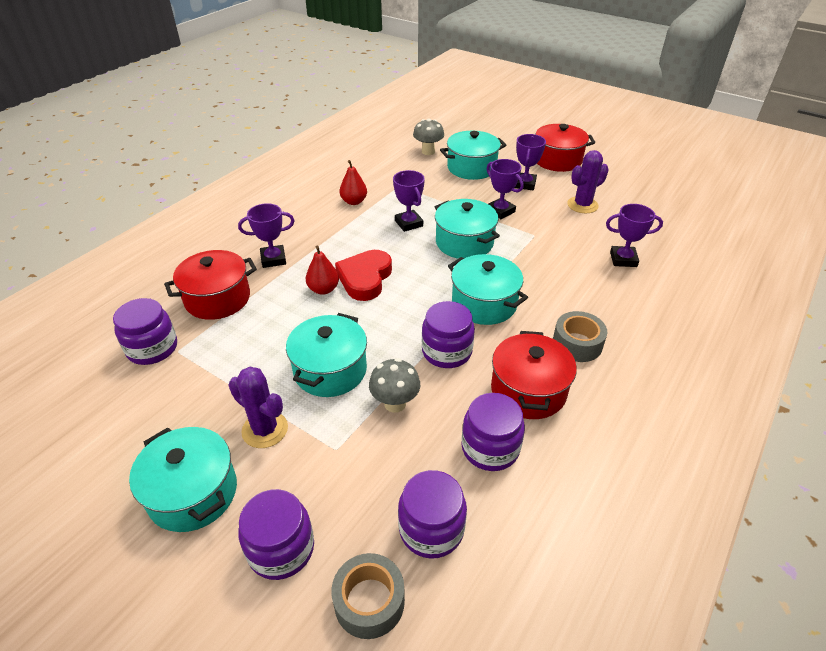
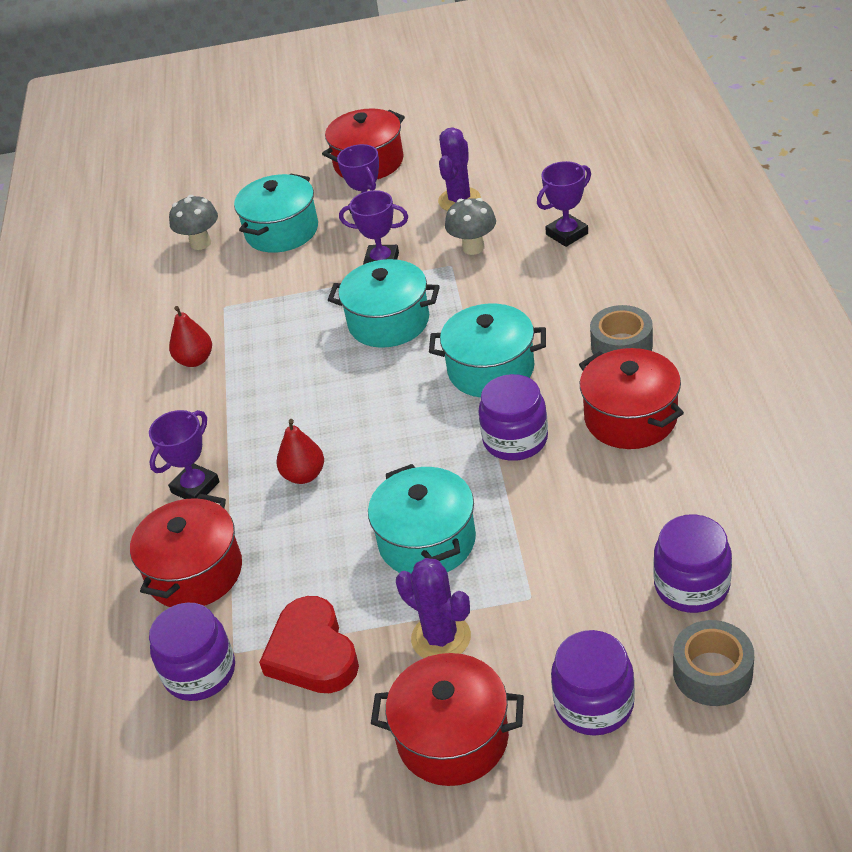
camera: 35 degrees left, 0 degrees up
(193, 493) = (453, 738): turquoise pot -> red pot
(265, 429) = (441, 638): purple cactus -> purple cactus turned 45 degrees clockwise
(365, 278) = (334, 432): red heart -> red heart (312, 653)
(395, 404) = (530, 520): grey mushroom -> grey mushroom (473, 248)
(409, 223) = (298, 342): purple trophy -> none
(490, 448) = (658, 489): purple jar -> none

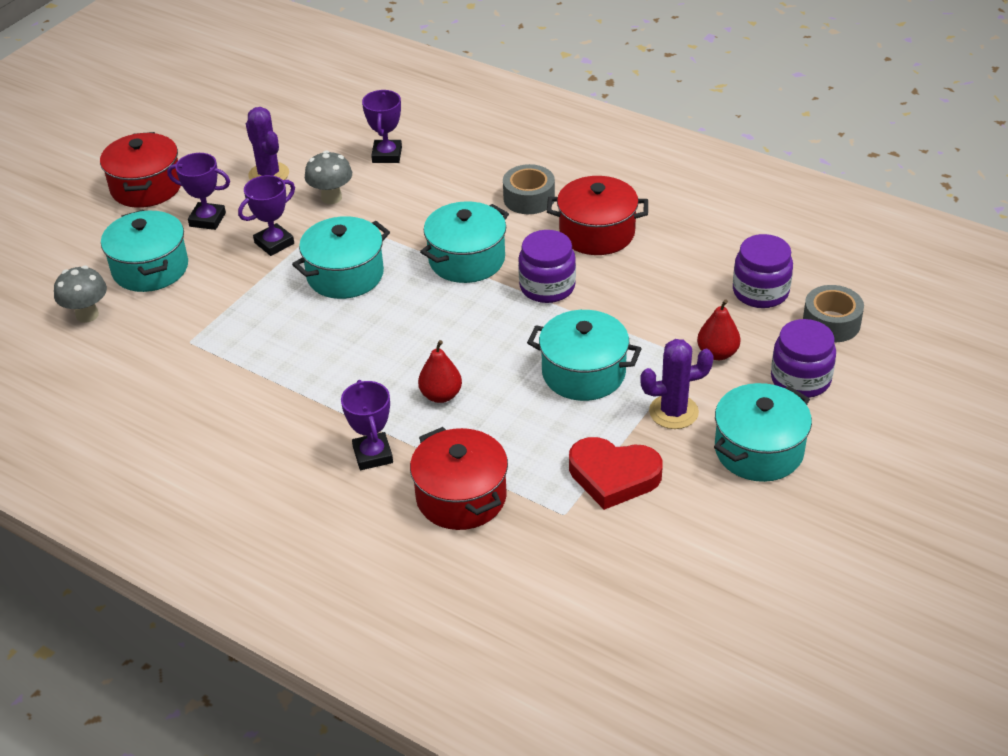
camera: 55 degrees left, 0 degrees up
(195, 360) = (228, 387): red pear -> red pear (717, 353)
(200, 672) = (561, 540): purple jar -> none
(453, 738) = (758, 450): red pot -> turquoise pot

